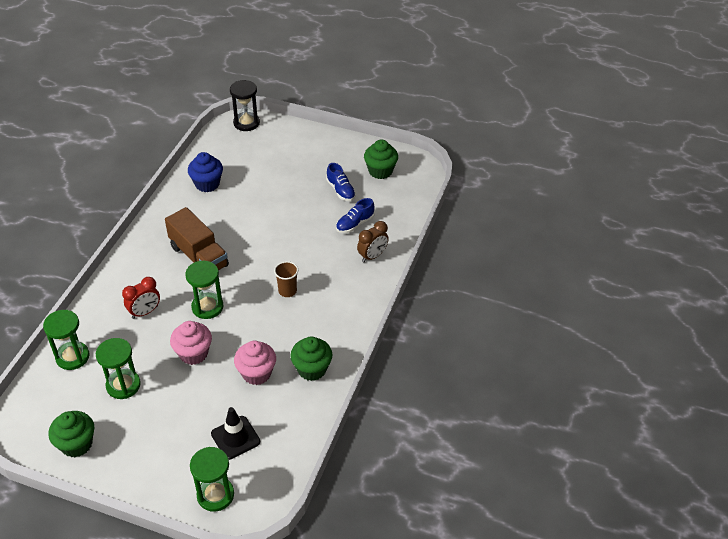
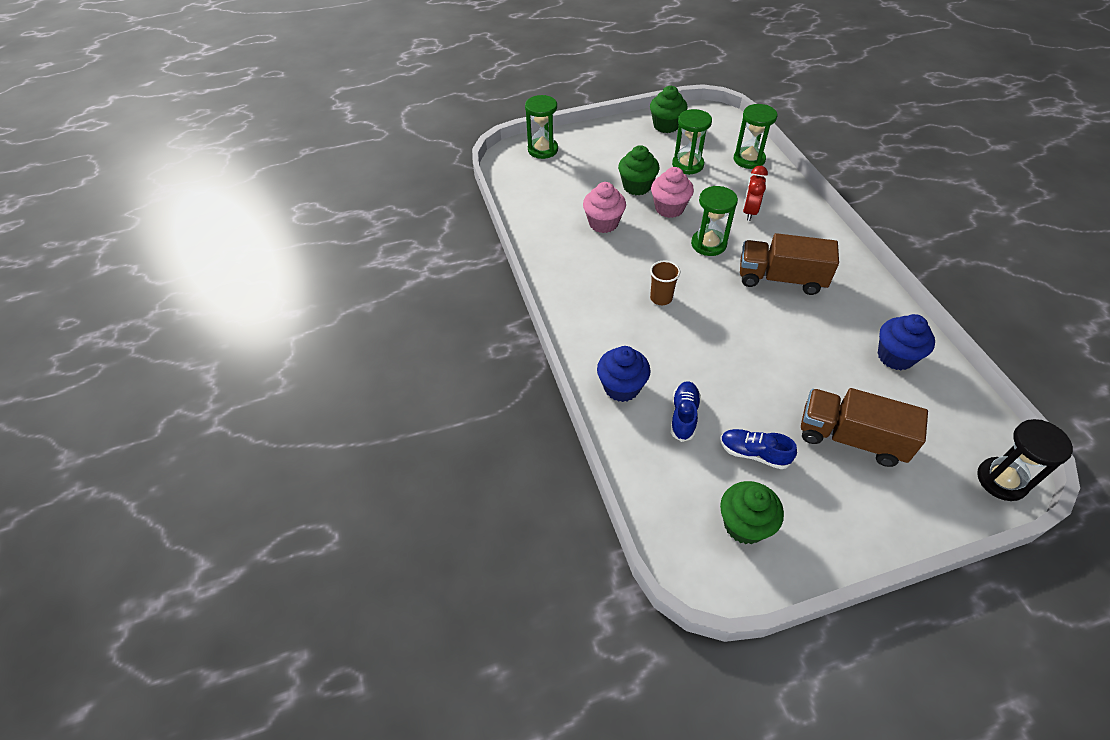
camera: 145 degrees right, 5 degrees up
(235, 438) = (567, 181): black traffic cone -> none
(286, 170) = (851, 438): none -> brown truck
(312, 369) = (563, 250): green cupcake -> green cupcake (637, 186)
(372, 256) = (621, 387): brown clock -> blue cupcake

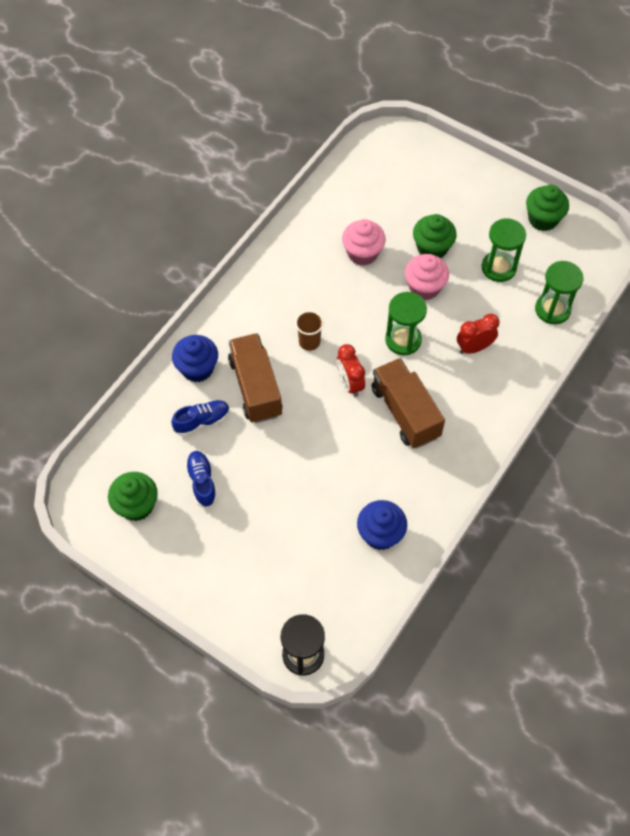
camera: 50 degrees right, 10 degrees up
(543, 150) = (418, 153): green hourglass -> none
(725, 296) = (350, 383): none -> red clock
(851, 438) = (266, 538): brown truck -> brown truck (255, 387)

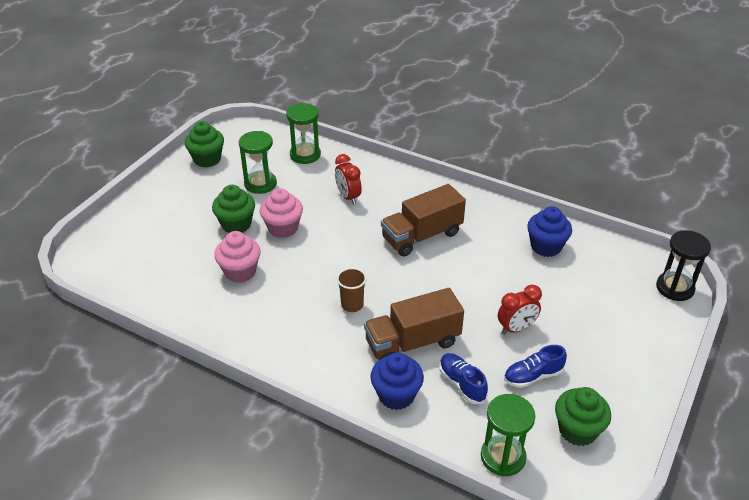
camera: 95 degrees left, 20 degrees down
(350, 383) = (397, 273): red clock -> red clock (516, 328)
(403, 340) = (344, 240): green hourglass -> green hourglass (503, 457)

